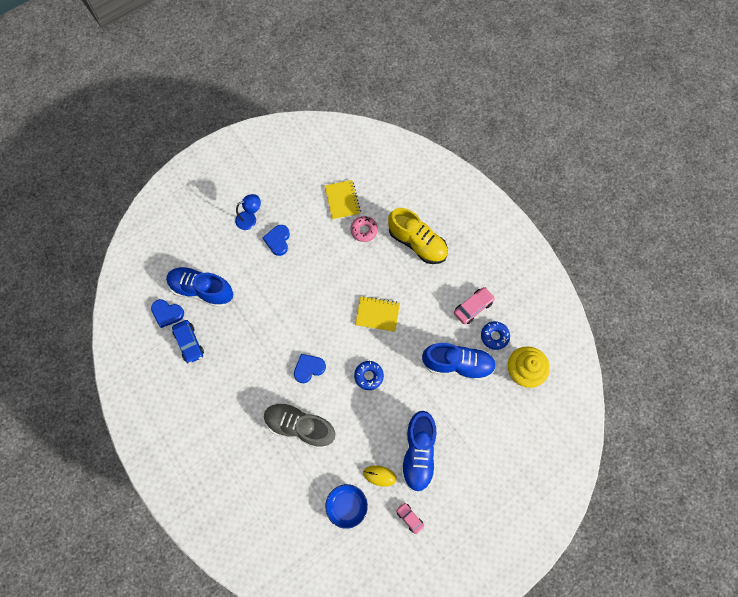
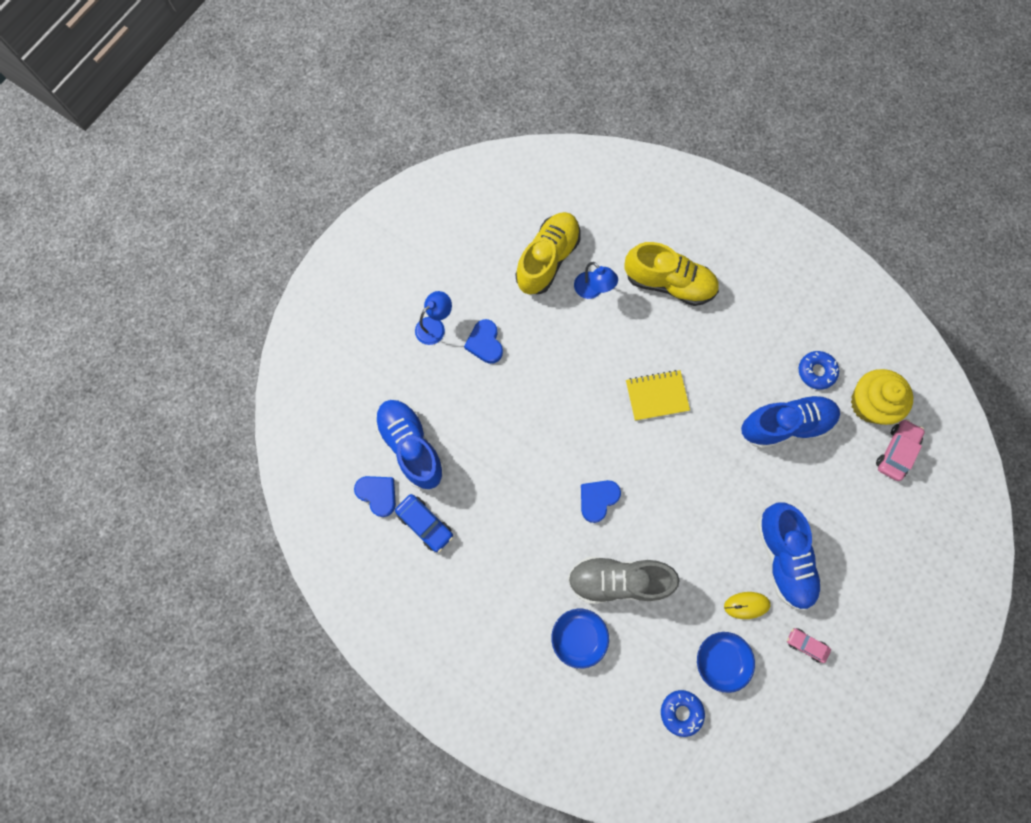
camera: 20 degrees left, 5 degrees up
(167, 313) = (378, 494): blue heart -> blue heart turned 135 degrees counterclockwise
(202, 290) = (411, 446): blue shoe -> blue shoe turned 60 degrees clockwise
(257, 454) = (578, 637): none -> blue bowl
(342, 200) = (547, 259): yellow notebook -> yellow shoe
(364, 230) = (593, 290): pink donut -> blue lamp
(368, 376) = (679, 481): blue donut -> blue donut (681, 712)
(473, 307) = (774, 343): pink car -> pink car (896, 451)

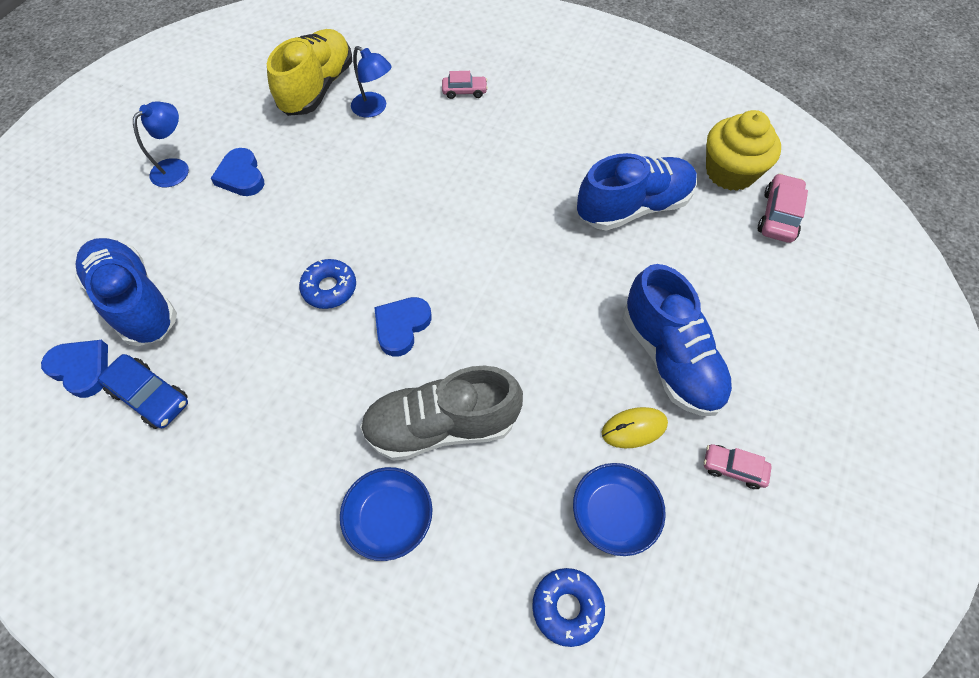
camera: 10 degrees left, 15 degrees down
(656, 396) = (466, 200): yellow notebook -> none
(669, 283) = (464, 91): yellow shoe -> pink car
(816, 371) = (657, 150): blue donut -> blue donut (329, 288)

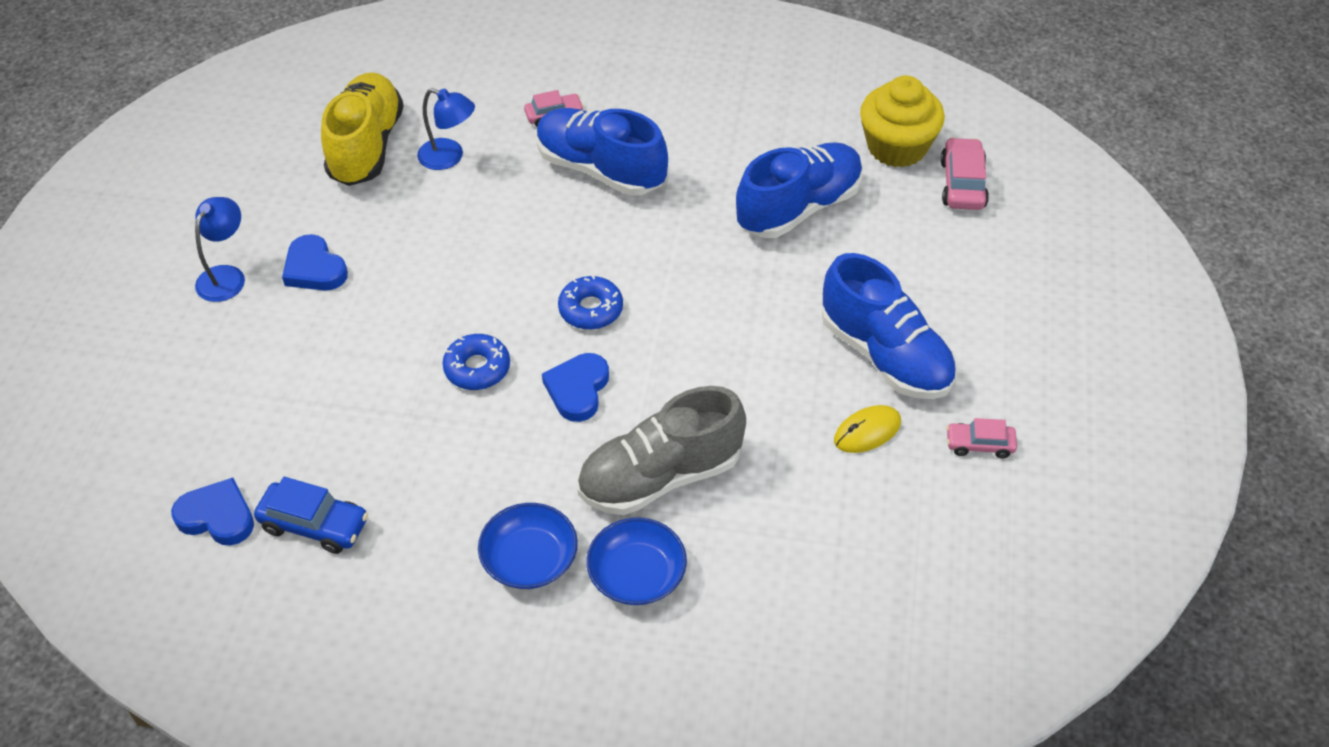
camera: 15 degrees left, 10 degrees down
(136, 302) = (248, 433): blue shoe -> blue shoe (600, 169)
(567, 607) = (849, 607): blue donut -> blue donut (591, 309)
(614, 513) = (870, 514): blue bowl -> blue bowl (530, 559)

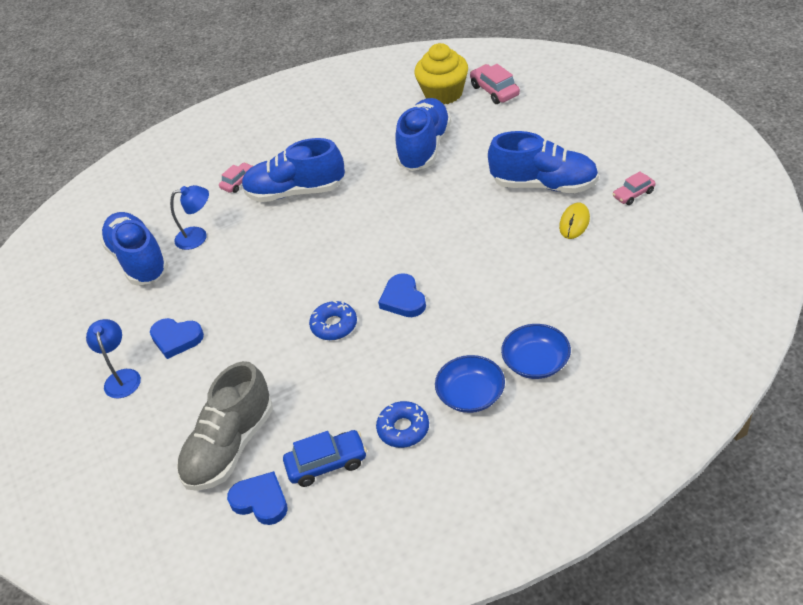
camera: 30 degrees left, 5 degrees down
(217, 516) = (261, 501): blue heart -> blue heart turned 45 degrees clockwise
(366, 146) = (139, 260): yellow shoe -> blue shoe
(591, 309) = (366, 258): blue donut -> blue donut (403, 429)
(660, 477) = (495, 310): grey shoe -> grey shoe (230, 446)

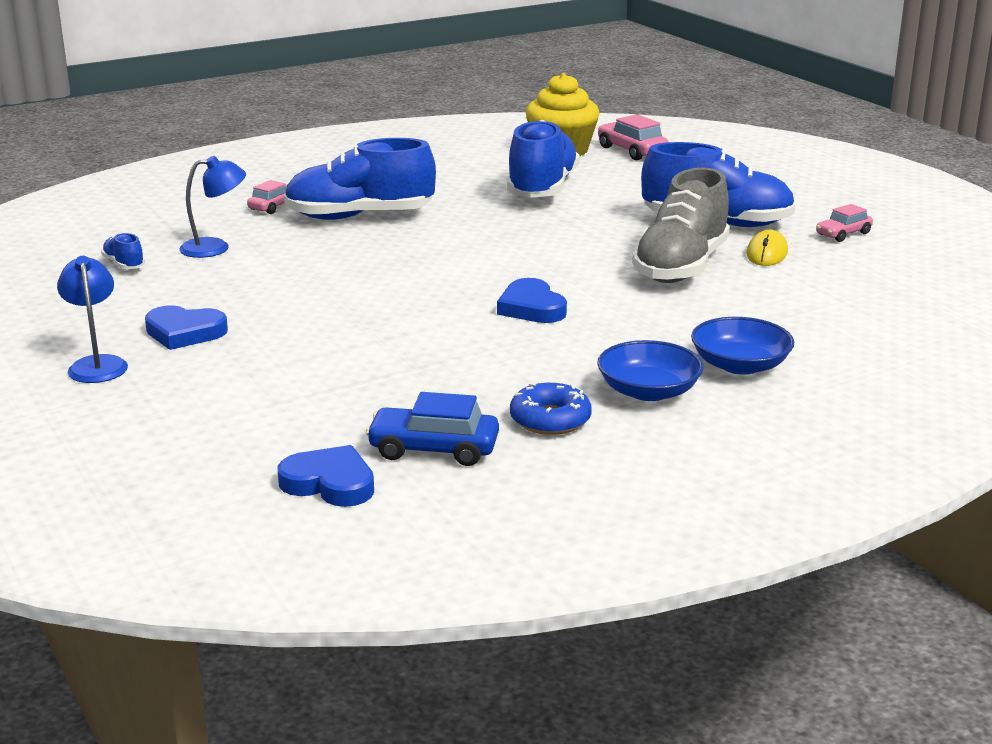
camera: 10 degrees left, 20 degrees down
(139, 260) = (124, 264): blue shoe -> blue shoe, size x0.42
(230, 446) = (275, 431): grey shoe -> grey shoe (681, 267)
(327, 463) = (433, 449): blue car -> blue car turned 150 degrees counterclockwise
(334, 325) = (430, 327): blue donut -> none

